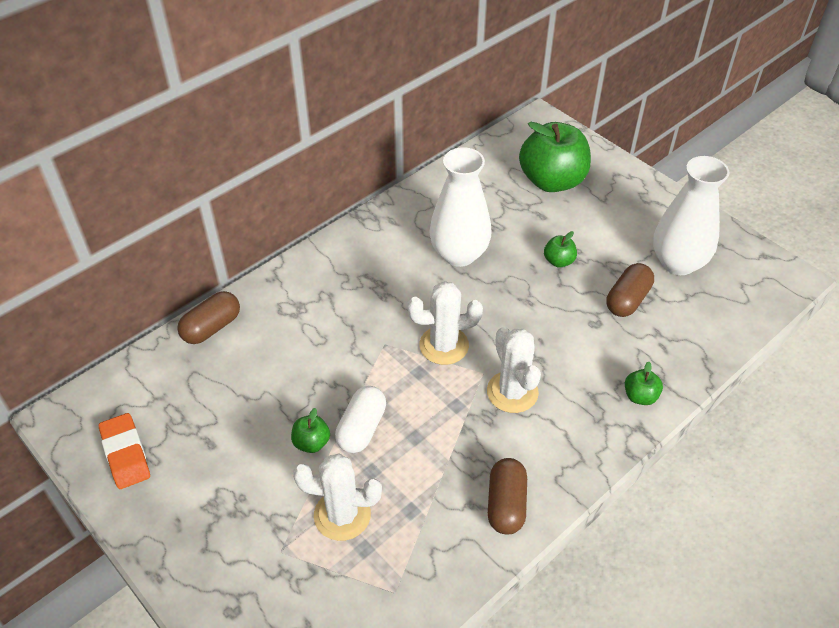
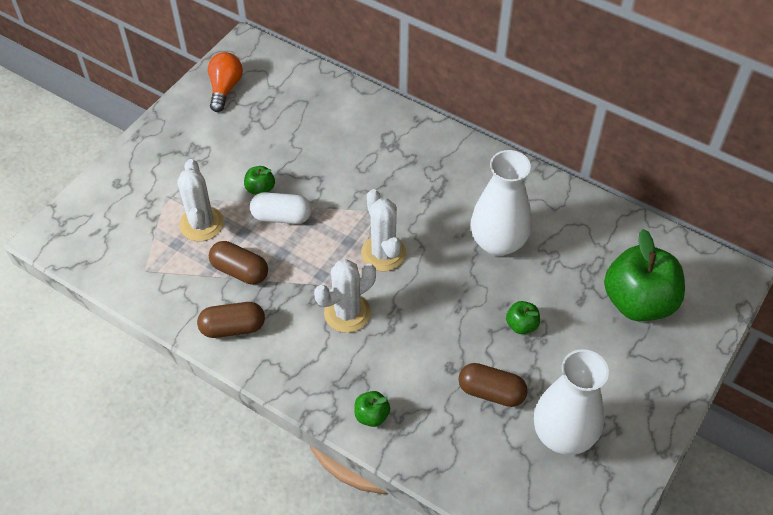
camera: 75 degrees right, 5 degrees up
(125, 454) = (225, 88): orange eraser -> orange light bulb
(211, 327) = (352, 98): brown capsule -> brown capsule (240, 271)

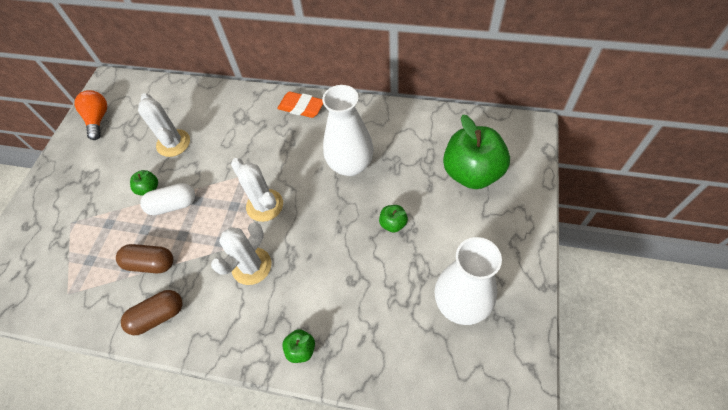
camera: 15 degrees left, 5 degrees up
(201, 224) = (107, 235): white cactus -> white cactus (173, 143)
(465, 155) = (301, 107): none -> orange eraser
(491, 392) = (391, 289): brown capsule -> none

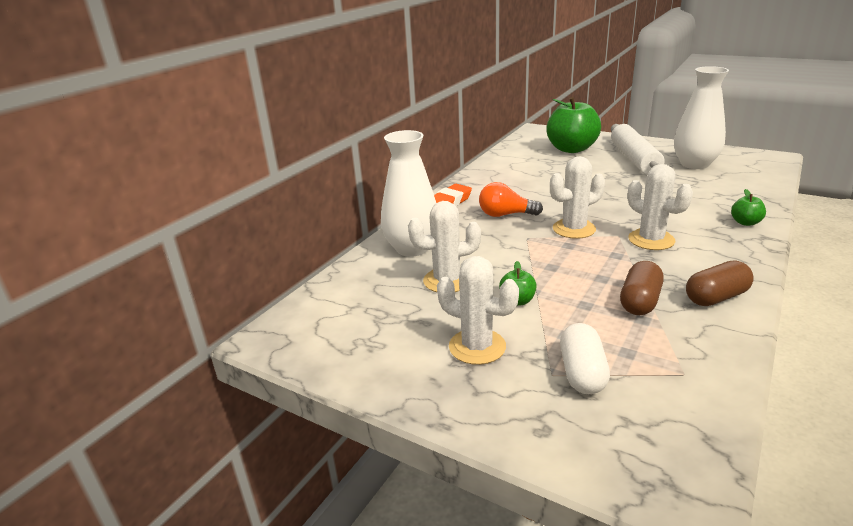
camera: 75 degrees left, 30 degrees down
(97, 179) = (477, 347): none -> white cactus
(98, 119) = (347, 347): orange light bulb -> orange light bulb (505, 215)
(158, 316) = (716, 297): brown capsule -> brown capsule turned 75 degrees clockwise
(173, 205) = (552, 283): white capsule -> white capsule (582, 373)
(350, 165) = (540, 188): white vase -> white vase (412, 248)
(393, 224) = (614, 178): green apple -> none
(459, 238) = (634, 159): none -> white rolling pin

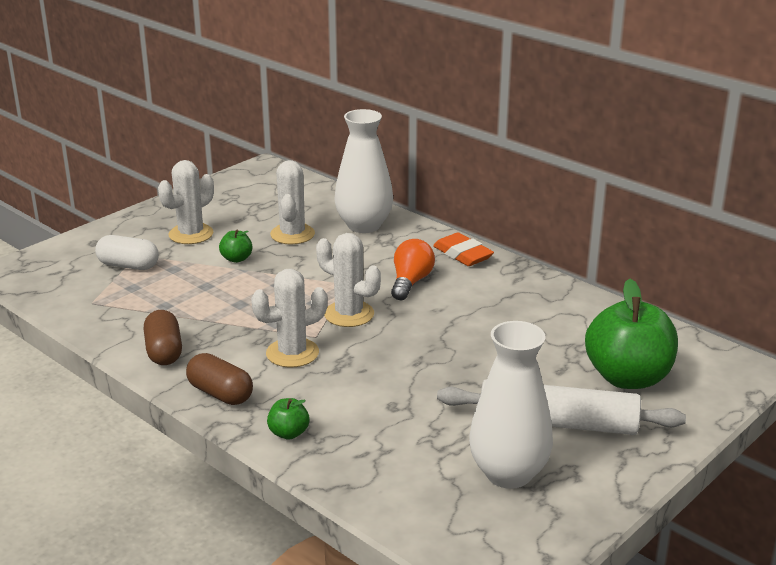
camera: 100 degrees right, 0 degrees up
(574, 229) = (349, 314): white cactus -> white cactus turned 45 degrees counterclockwise
(639, 301) = (190, 312): brown capsule -> brown capsule (220, 393)

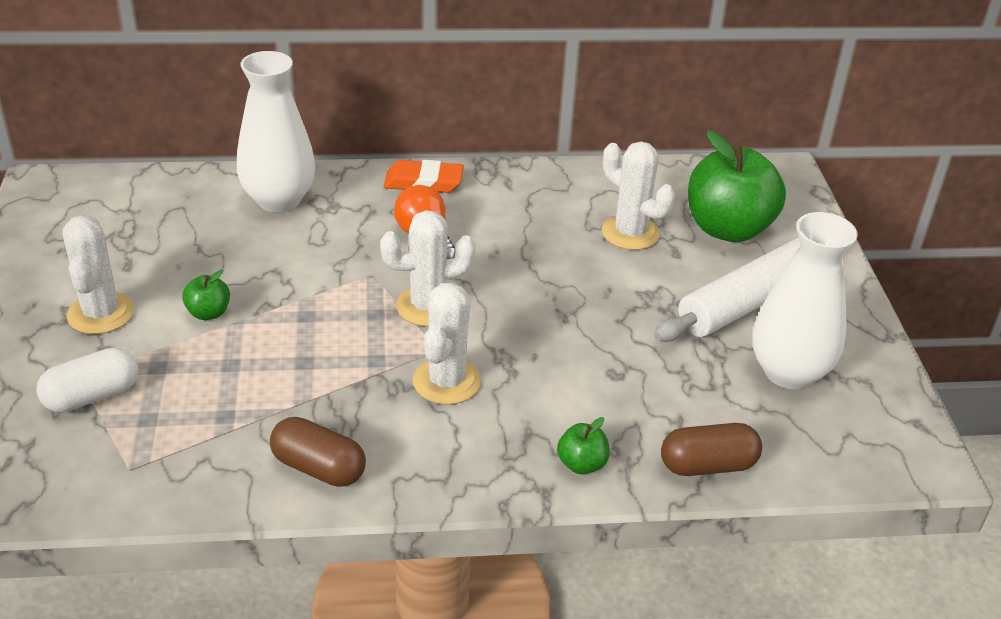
camera: 50 degrees left, 10 degrees up
(220, 393) = (455, 471): brown capsule -> brown capsule (707, 465)
(292, 234) = (221, 250): white cactus -> white cactus (630, 233)

